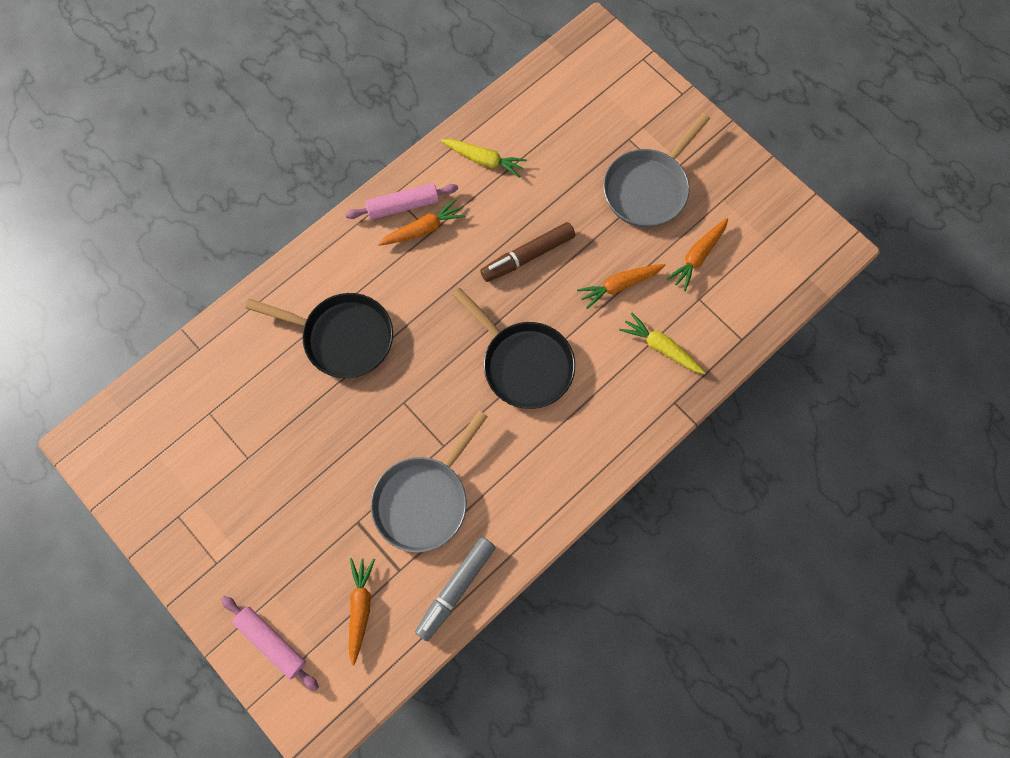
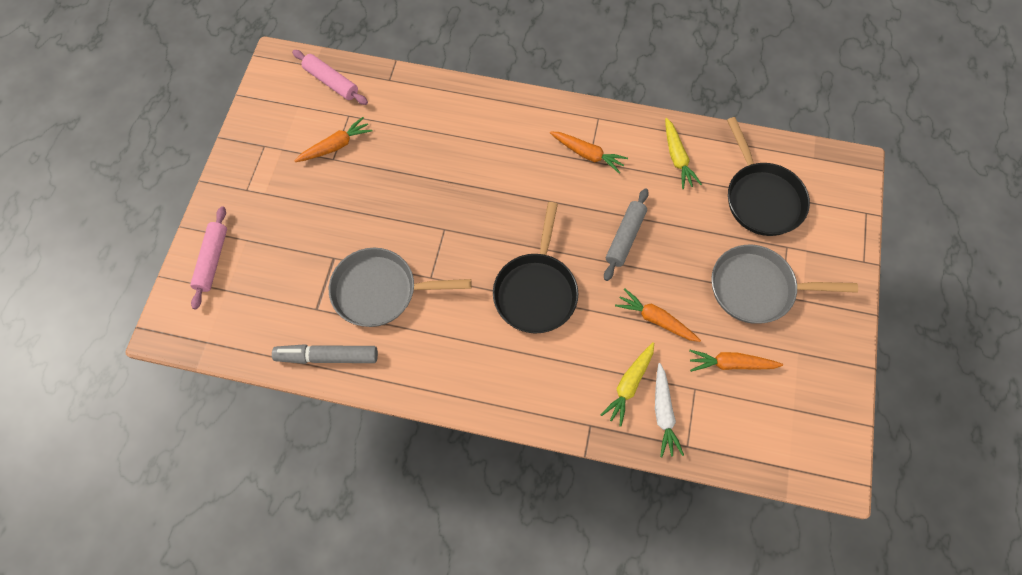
camera: 55 degrees right, 5 degrees down
(342, 337) = (463, 158): black pan -> black pan (761, 198)
(360, 608) = (272, 301): orange carrot -> orange carrot (336, 146)
(403, 205) = (595, 129): pink rolling pin -> pink rolling pin (331, 82)
(527, 256) = (625, 237): brown marker -> grey rolling pin
(661, 347) = (629, 385): yellow carrot -> yellow carrot turned 150 degrees counterclockwise
(703, 338) = (663, 413): none -> white carrot

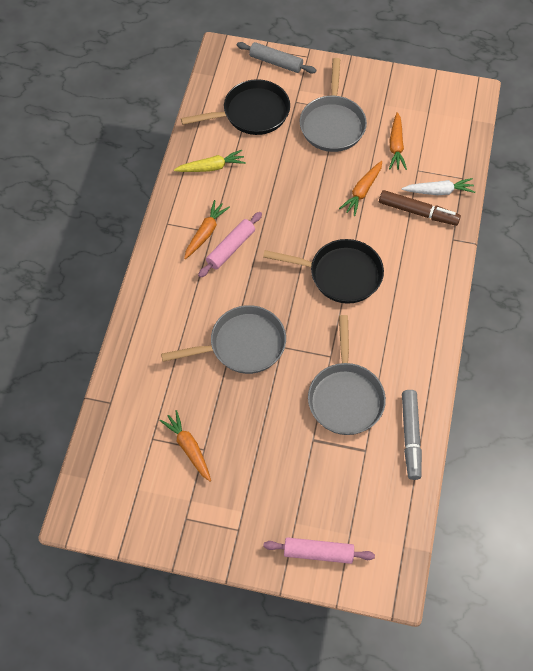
camera: 90 degrees left, 5 degrees down
(331, 82) = (109, 458): pink rolling pin -> pink rolling pin (230, 248)
(447, 191) = (242, 345): none -> grey pan
(625, 237) = (289, 208): grey rolling pin -> grey rolling pin (276, 62)
(629, 385) = (418, 212): yellow carrot -> brown marker

